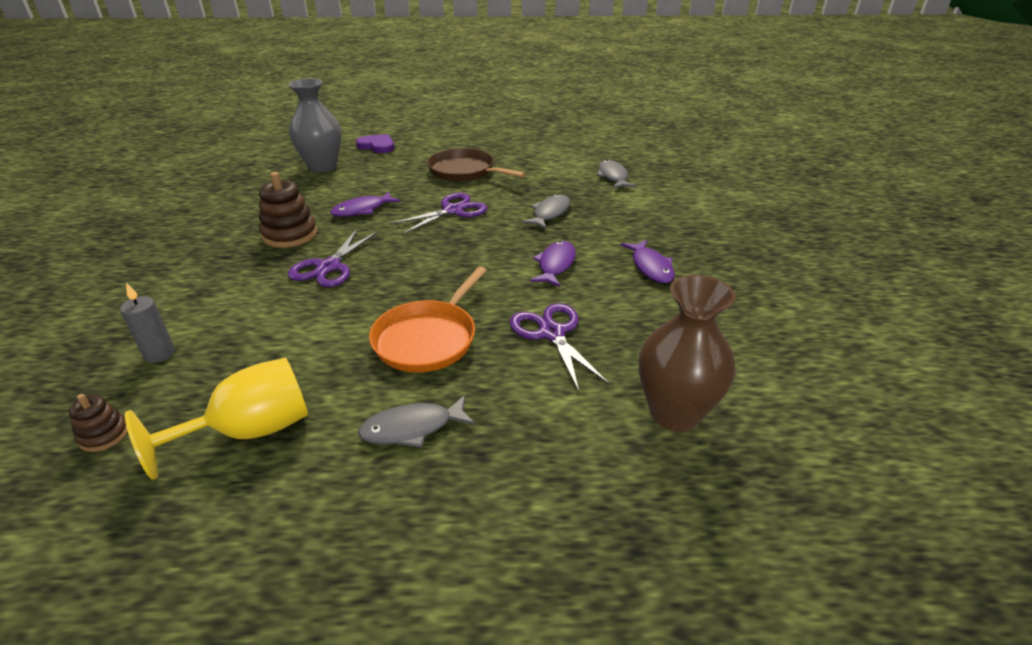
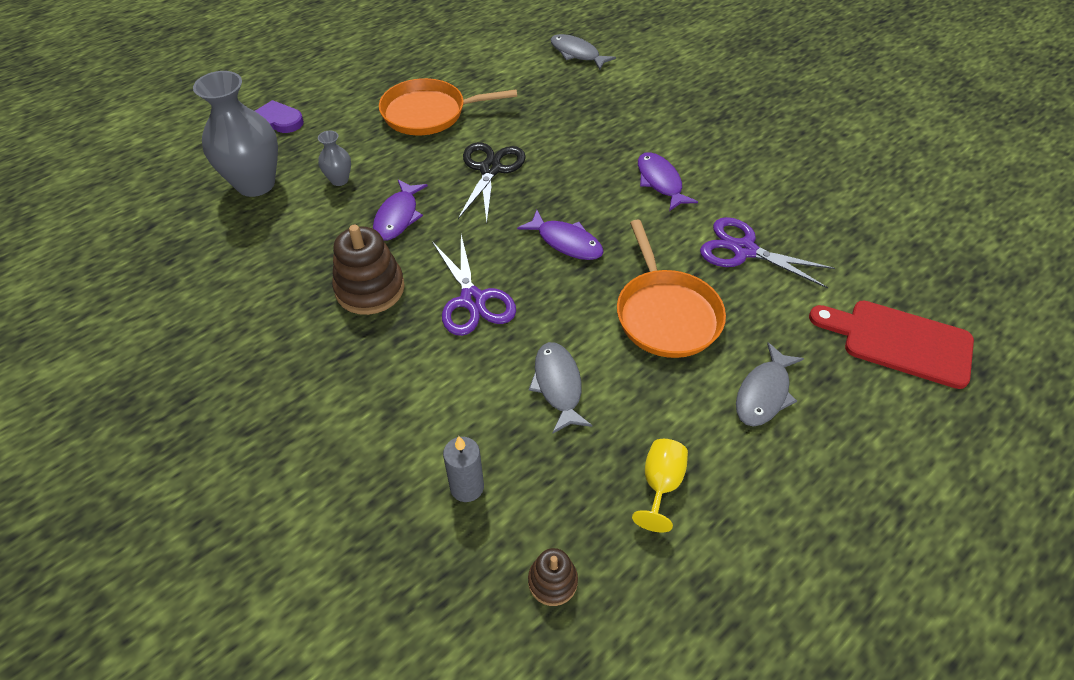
camera: 40 degrees left, 15 degrees up
(250, 431) = (660, 484): yellow goblet -> yellow goblet, size x0.57
(363, 181) = (339, 180): none -> grey vase
(453, 210) = (490, 169): purple scissors -> black scissors
(464, 171) = (428, 113): brown pan -> orange pan
(550, 213) = (581, 126): grey fish -> grey fish (558, 385)
(587, 471) = (900, 342): none -> red cutting board
(651, 267) = (730, 144): purple fish -> purple fish (566, 242)
(674, 413) = (892, 264): brown vase -> none

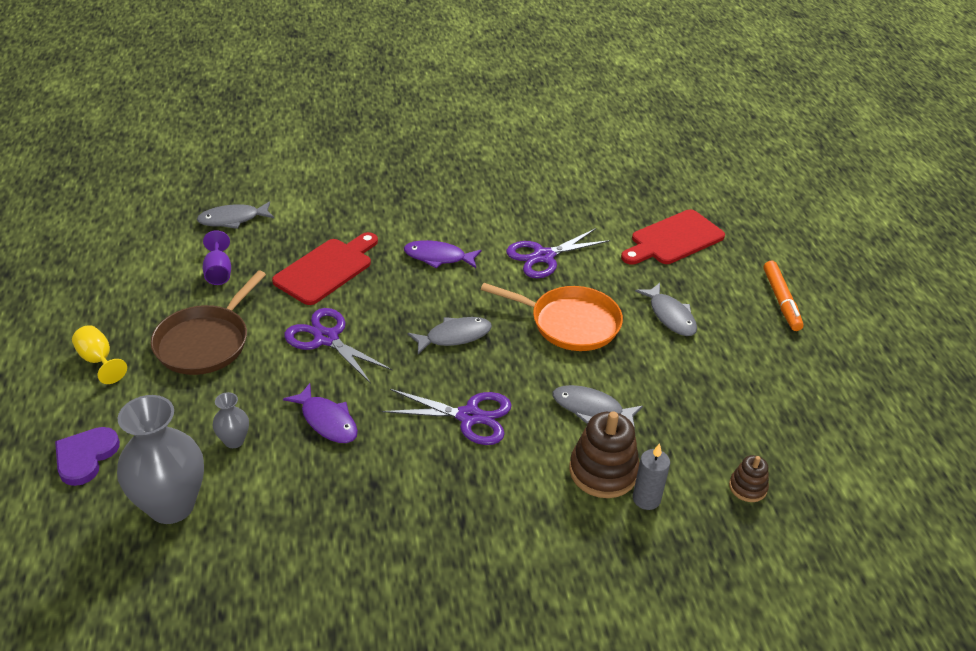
camera: 60 degrees left, 10 degrees down
(370, 289) = (399, 475): brown stacking toy -> brown stacking toy (603, 471)
(428, 113) = (205, 342): orange pan -> brown pan
(490, 169) = (326, 338): black scissors -> purple scissors
(510, 79) = (218, 272): none -> purple goblet
(566, 242) = (454, 336): purple fish -> grey fish
(572, 128) = (326, 269): none -> red cutting board
(660, 484) = (707, 399): yellow goblet -> yellow goblet (98, 360)
(911, 495) = (781, 301): none -> orange marker

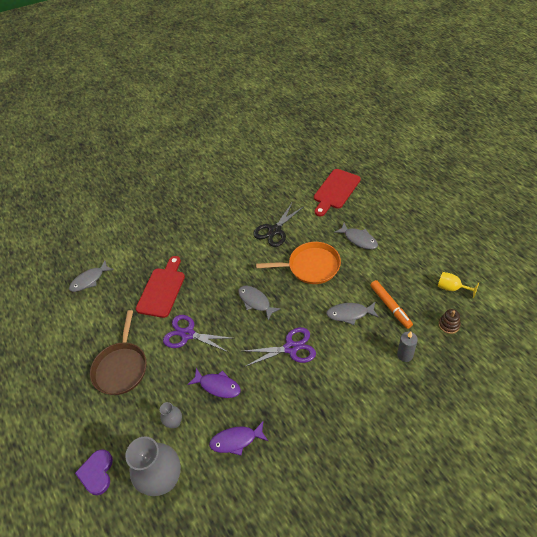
camera: 15 degrees left, 10 degrees up
(98, 360) = (66, 407): yellow goblet -> yellow goblet (451, 288)
(218, 272) = (102, 318): purple goblet -> none
(438, 257) = (219, 255): purple fish -> purple fish (236, 440)
(454, 336) = (255, 302): grey fish -> grey fish turned 90 degrees counterclockwise
(543, 256) = (274, 230): purple scissors -> black scissors
(603, 471) = (375, 349): brown stacking toy -> none
(781, 301) = (407, 206): orange marker -> orange marker (390, 306)

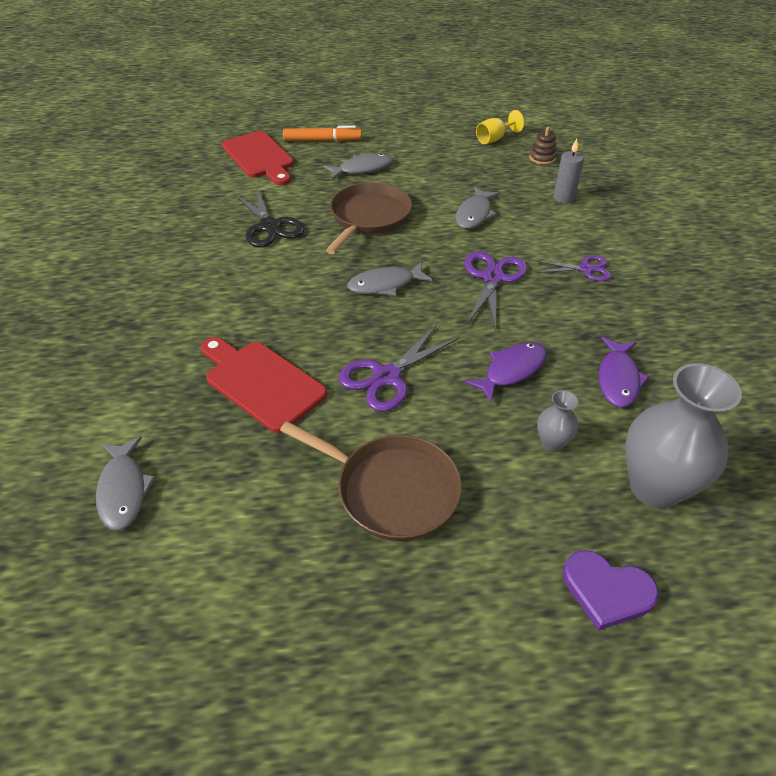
camera: 70 degrees left, 5 degrees down
(311, 266) = (369, 217): orange pan -> brown pan
(330, 393) = (586, 269): none -> purple scissors
(390, 306) = (487, 183): orange marker -> orange marker (322, 140)

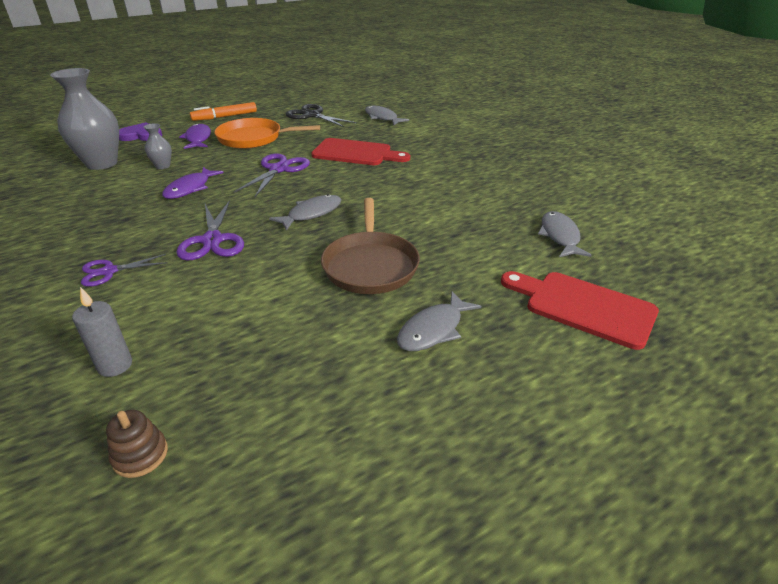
camera: 155 degrees right, 10 degrees down
(269, 226) = (460, 231): black scissors -> black scissors (312, 115)
(322, 140) = (543, 367): orange marker -> orange marker (225, 117)
(392, 490) = (253, 138): brown pan -> orange pan
(474, 214) = (246, 302): grey fish -> grey fish (560, 236)
(494, 139) = (245, 485): yellow goblet -> none
(618, 379) = (106, 200): purple fish -> purple fish (198, 138)

